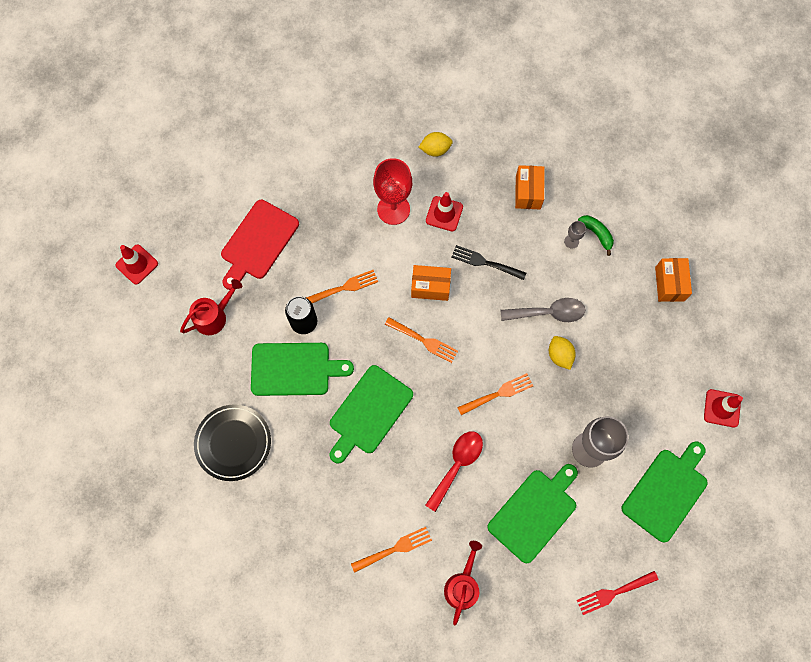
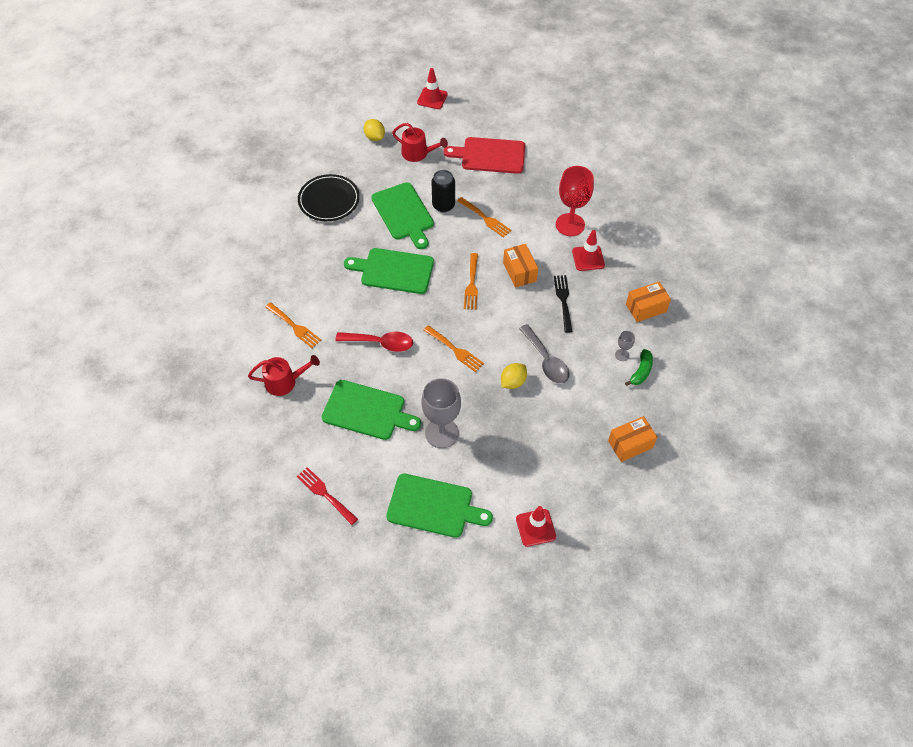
camera: 65 degrees right, 15 degrees down
(435, 150) = (640, 232): yellow lemon -> yellow lemon (374, 137)

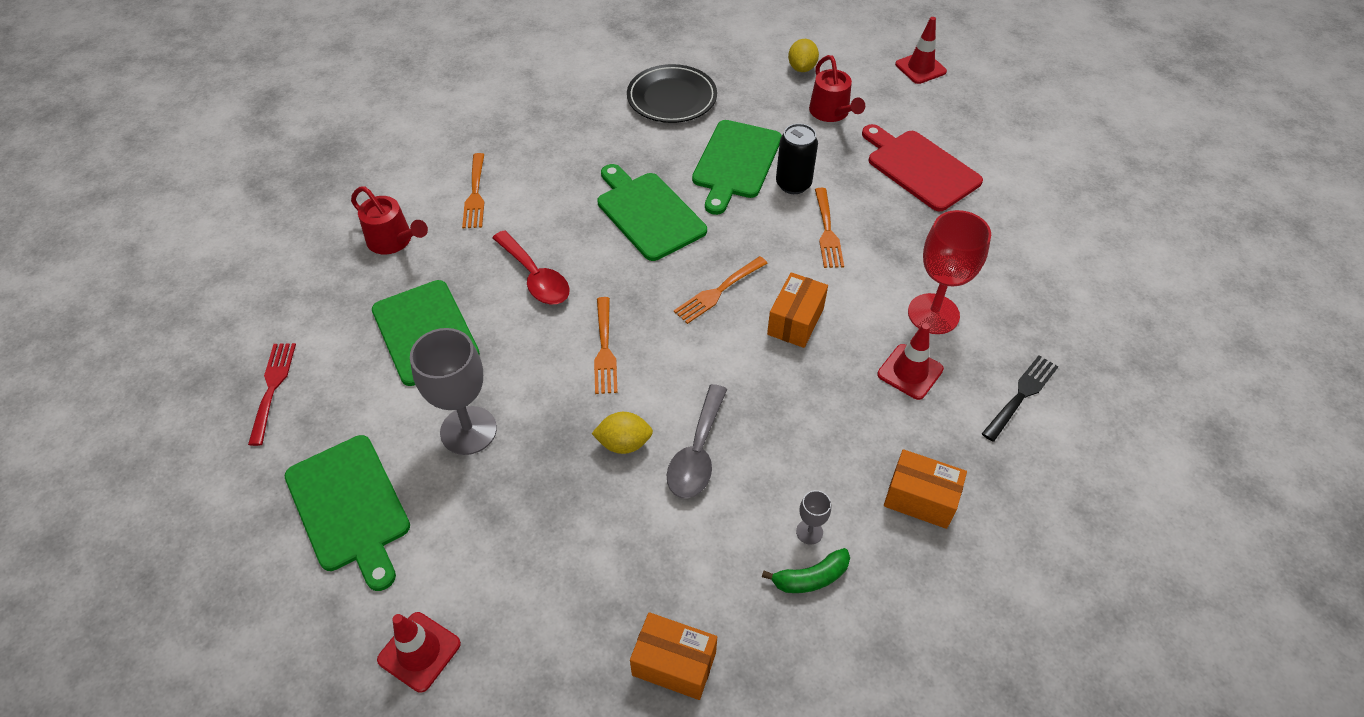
camera: 45 degrees right, 5 degrees down
(563, 301) = (811, 398): black fork -> black fork (1021, 395)

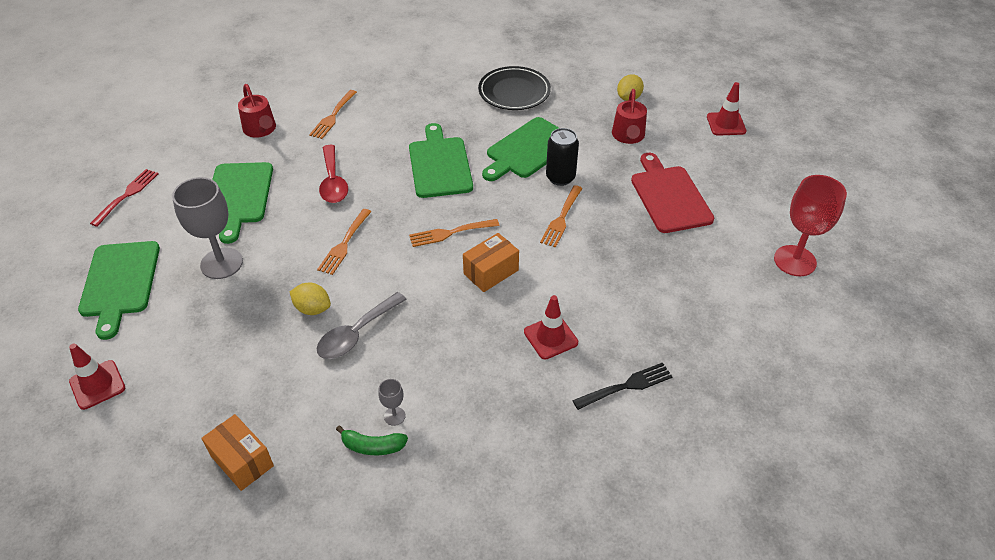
camera: 25 degrees right, 5 degrees down
(920, 498) = (491, 427): orange box -> none
(933, 314) = (600, 303): red goblet -> red goblet (795, 261)

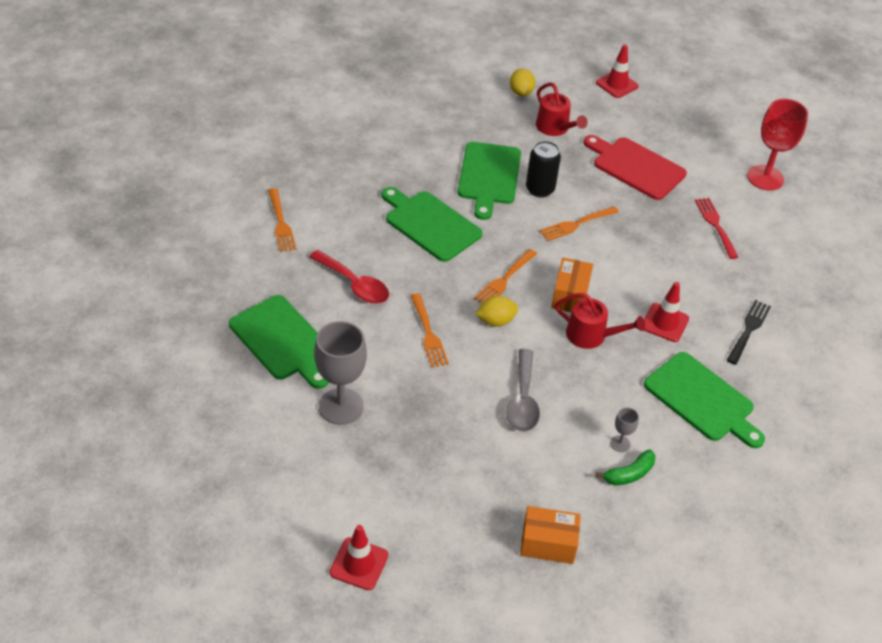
camera: 40 degrees left, 0 degrees up
(119, 282) = (267, 473): green cutting board -> green cutting board (702, 400)
(127, 195) = (168, 394): red fork -> red fork (715, 225)
(261, 129) = (225, 268): red watering can -> red watering can (591, 335)
(312, 309) = (465, 400): yellow lemon -> yellow lemon (495, 321)
(514, 92) = (420, 127): black plate -> none
(561, 218) = (576, 224): orange fork -> orange fork turned 75 degrees clockwise

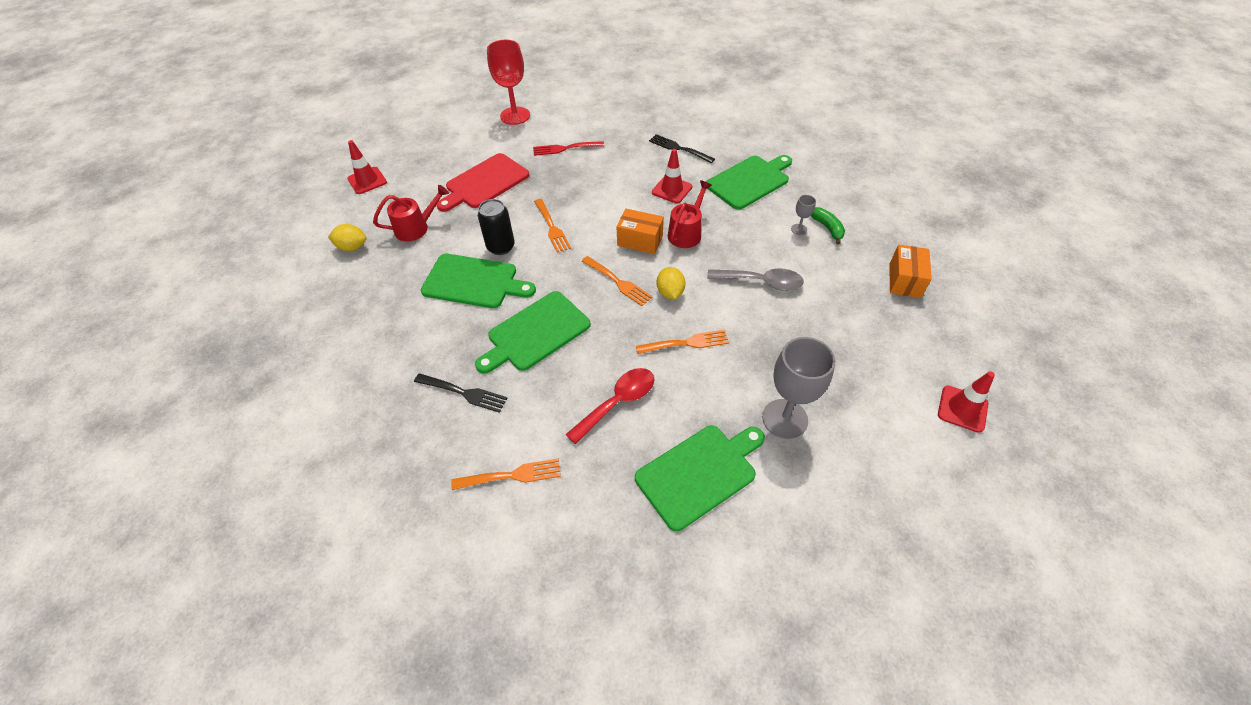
camera: 80 degrees left, 5 degrees up
(359, 186) = (464, 393): none -> black fork

